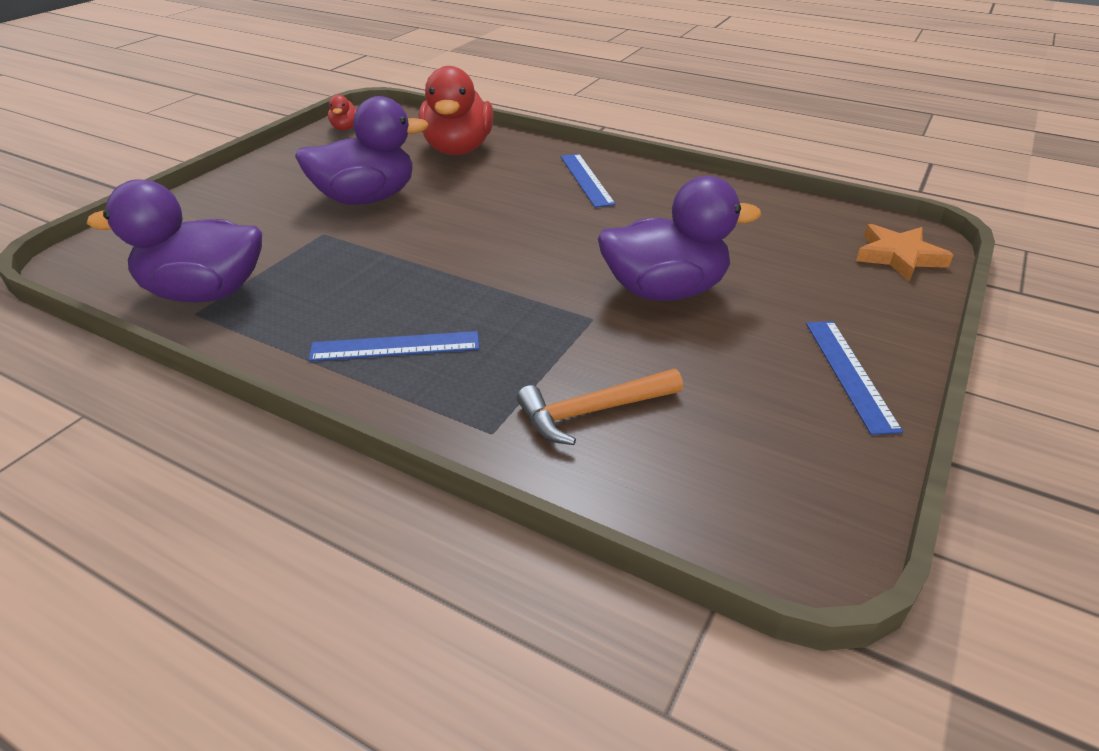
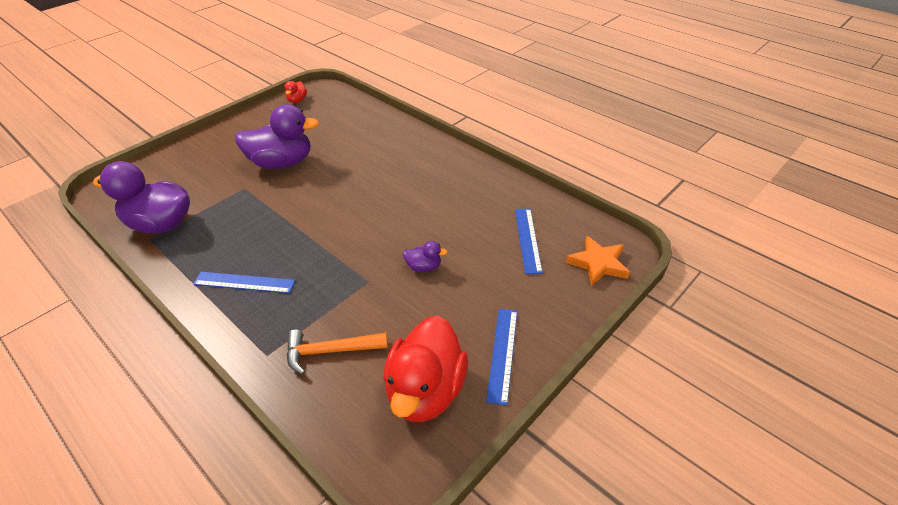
camera: 15 degrees right, 5 degrees up
(458, 149) = (357, 128): red duck -> red duck (426, 391)
(586, 179) = (426, 165): blue ruler -> blue ruler (528, 240)
(664, 291) = (424, 267): purple duck -> purple duck, size x0.44

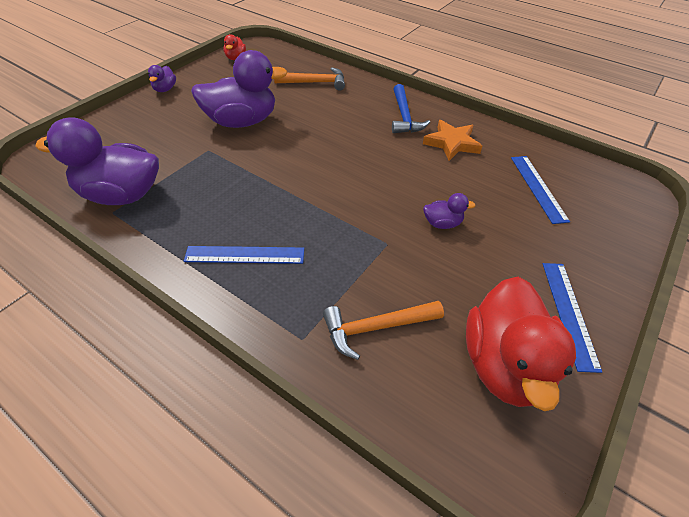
camera: 10 degrees left, 5 degrees up
(225, 129) = (165, 89): none -> purple duck
(361, 127) = (315, 83): none -> orange hammer
(431, 164) = (404, 117): none -> blue hammer
(598, 263) = (620, 208): orange star -> orange star (451, 143)

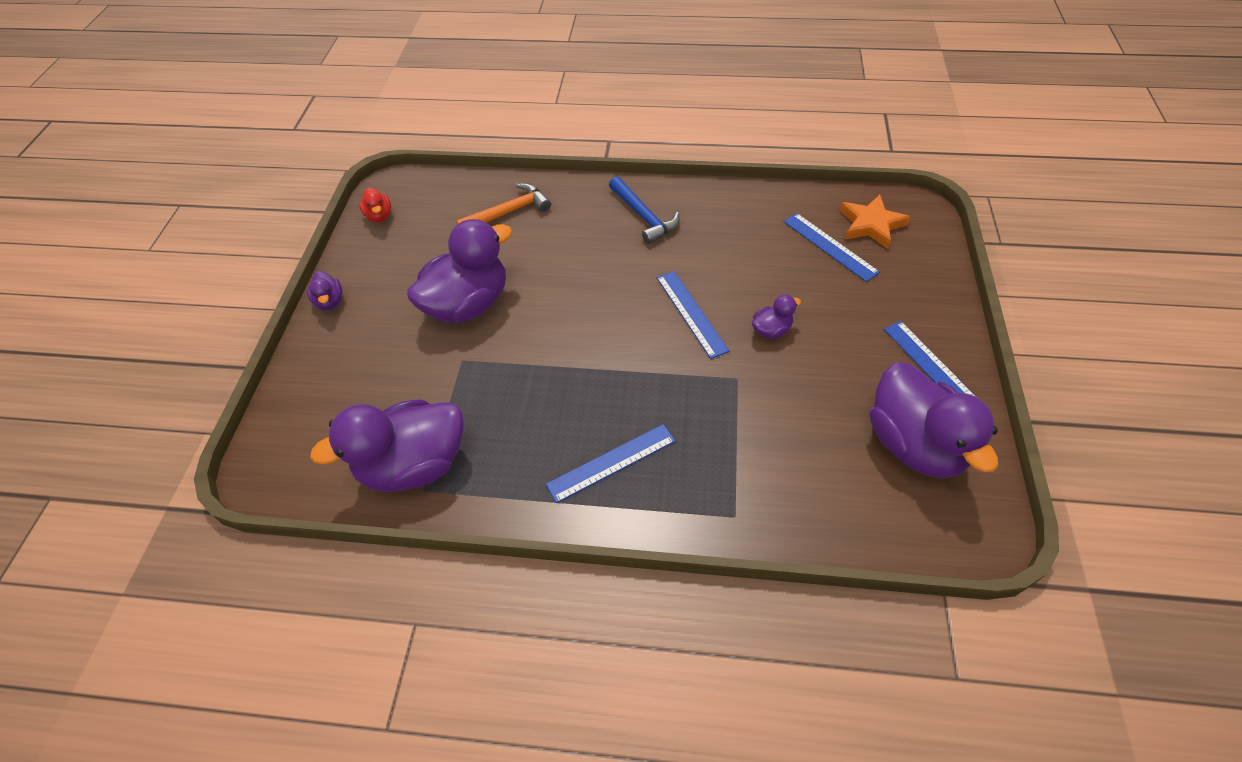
camera: 25 degrees left, 5 degrees up
(376, 328) = (789, 469): orange hammer -> none
(388, 187) = (691, 313): none -> blue ruler
(451, 143) = (715, 229): orange star -> orange star (871, 225)
(505, 365) = (914, 444): red duck -> purple duck

